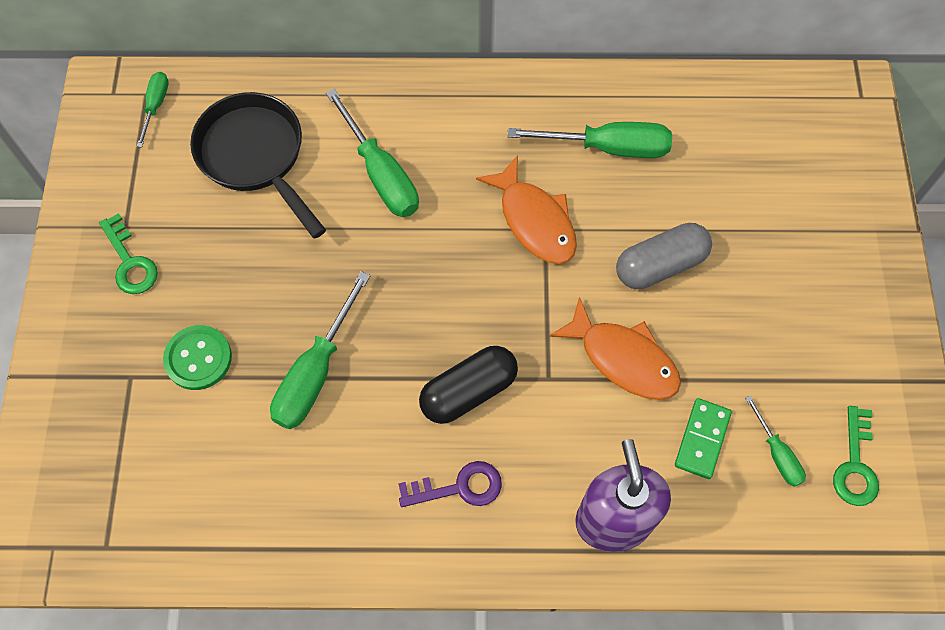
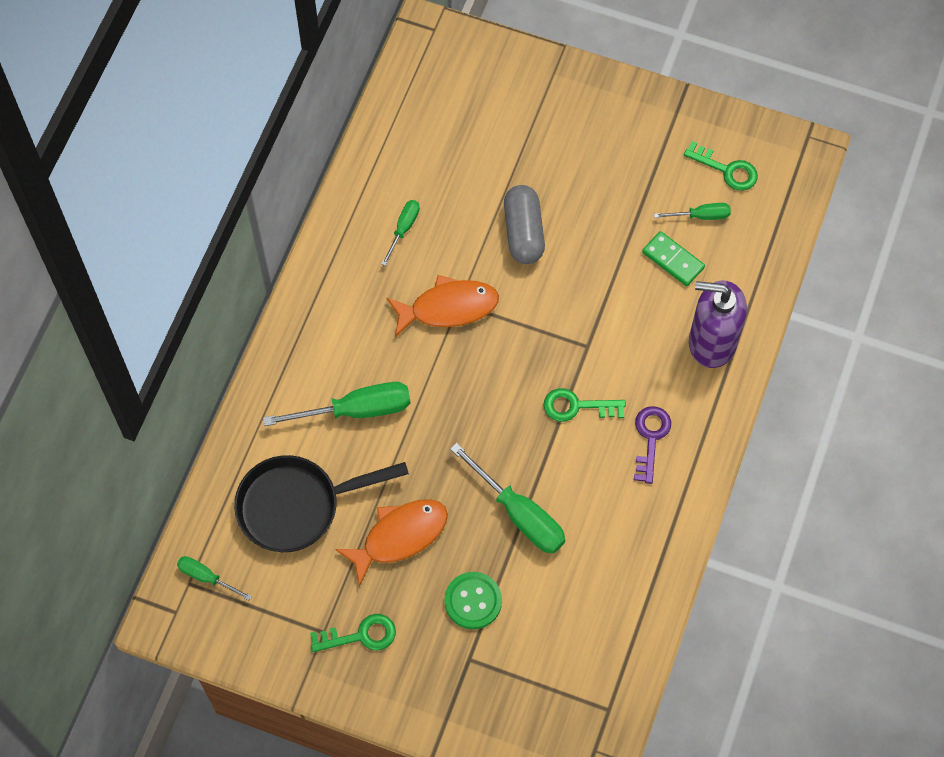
camera: 70 degrees left, 0 degrees up
(468, 391) = (577, 406): black capsule -> green key
(608, 147) = (403, 229): green screwdriver -> green screwdriver, size x0.54
(623, 358) = (591, 288): orange fish -> orange fish (399, 536)

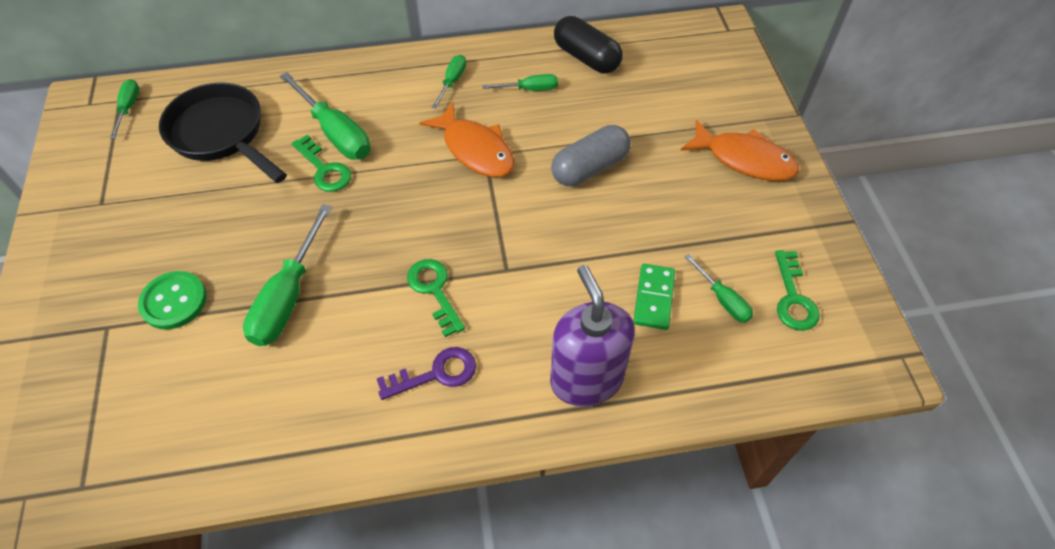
camera: 60 degrees right, 10 degrees down
(352, 286) = (452, 82): none -> green screwdriver
(360, 635) = (106, 231): green key -> green key (324, 169)
(394, 162) = (586, 58): none -> black capsule
(399, 536) = (221, 215): orange fish -> orange fish (744, 159)

